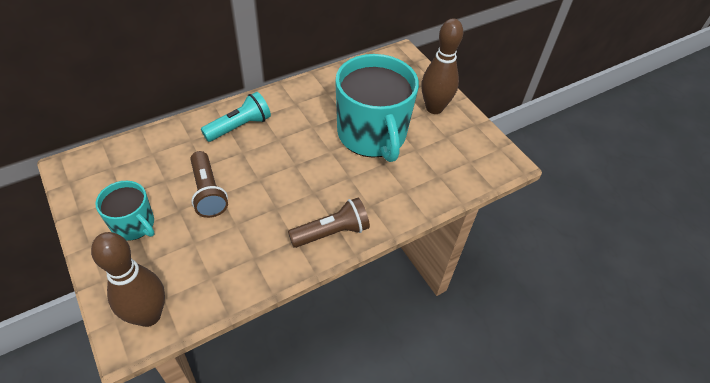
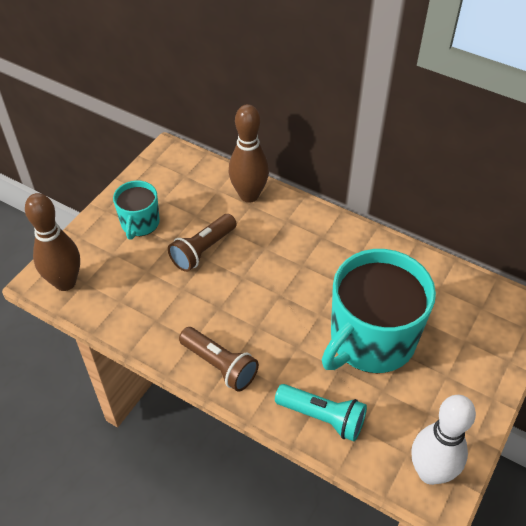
camera: 65 degrees right, 0 degrees up
(239, 127) = (294, 229): turquoise flashlight -> turquoise flashlight (322, 417)
(434, 108) = (464, 381): brown bowling pin -> brown bowling pin (249, 195)
(488, 157) = (430, 472): none -> white bowling pin

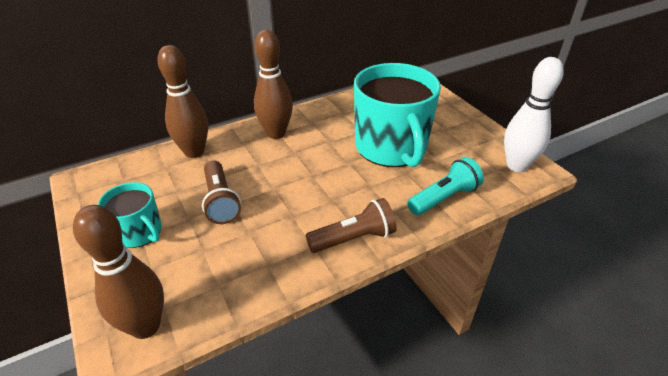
camera: 60 degrees left, 10 degrees down
(319, 235) = (276, 133): none -> brown bowling pin

